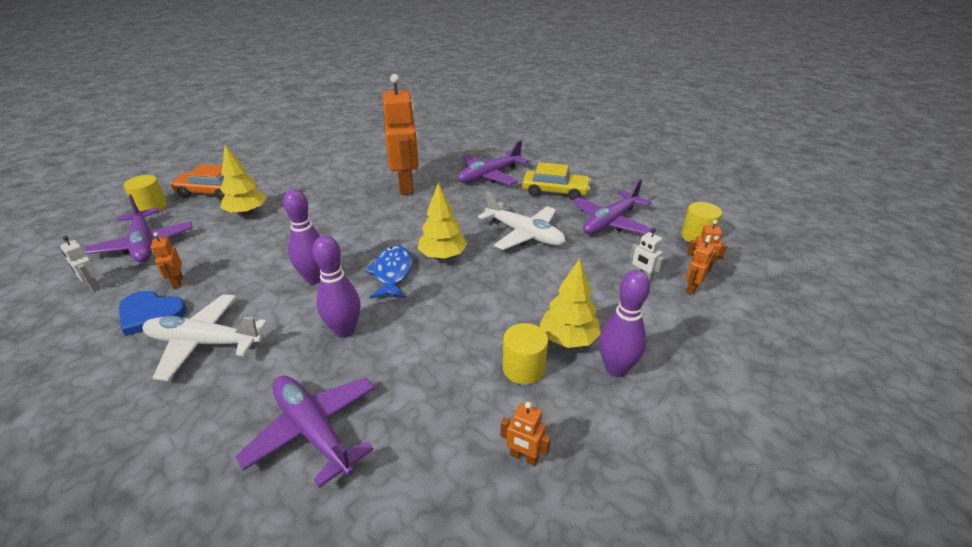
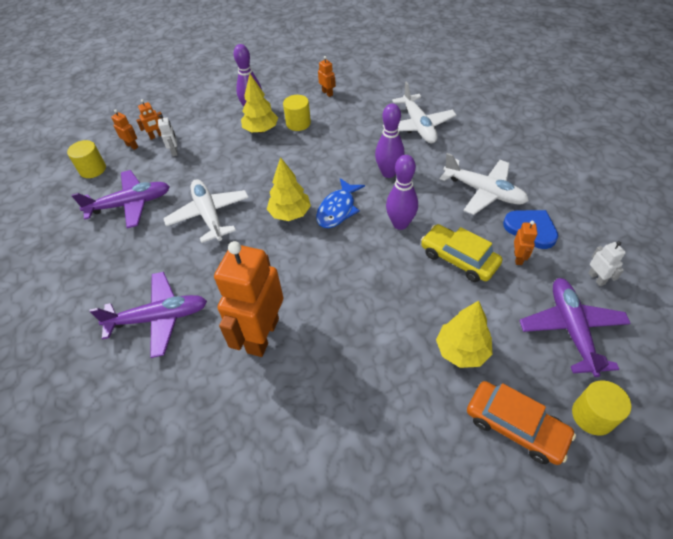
camera: 150 degrees left, 15 degrees up
(313, 431) = (418, 126): purple plane -> white plane
(555, 191) = (125, 262): yellow car -> yellow car (459, 259)

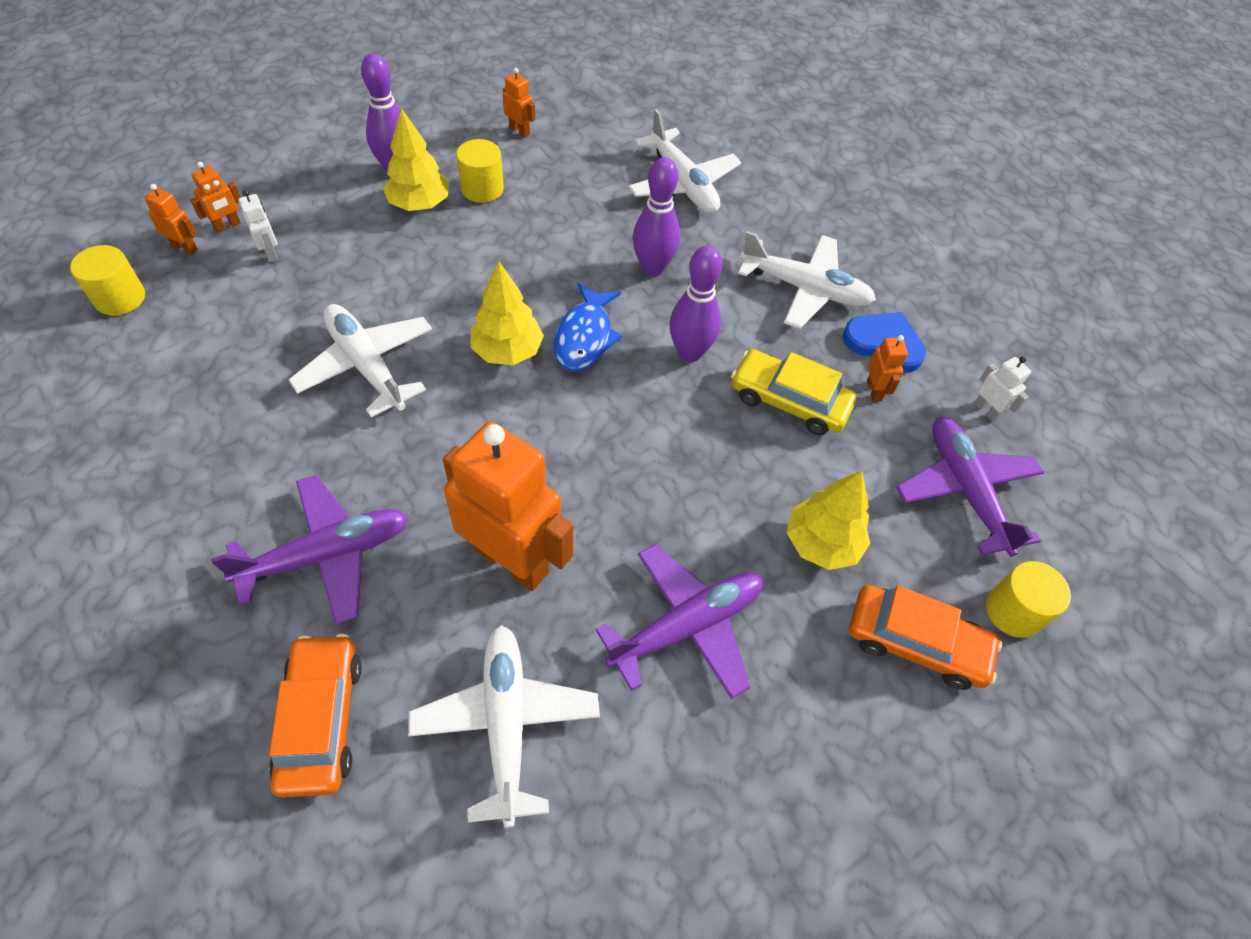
camera: 20 degrees left, 5 degrees up
(130, 204) = (215, 358): purple plane -> purple plane (686, 626)
(130, 412) = (321, 719): none -> orange car
(234, 433) = (506, 723): none -> white plane
(262, 335) = (512, 560): orange robot -> orange robot turned 120 degrees clockwise

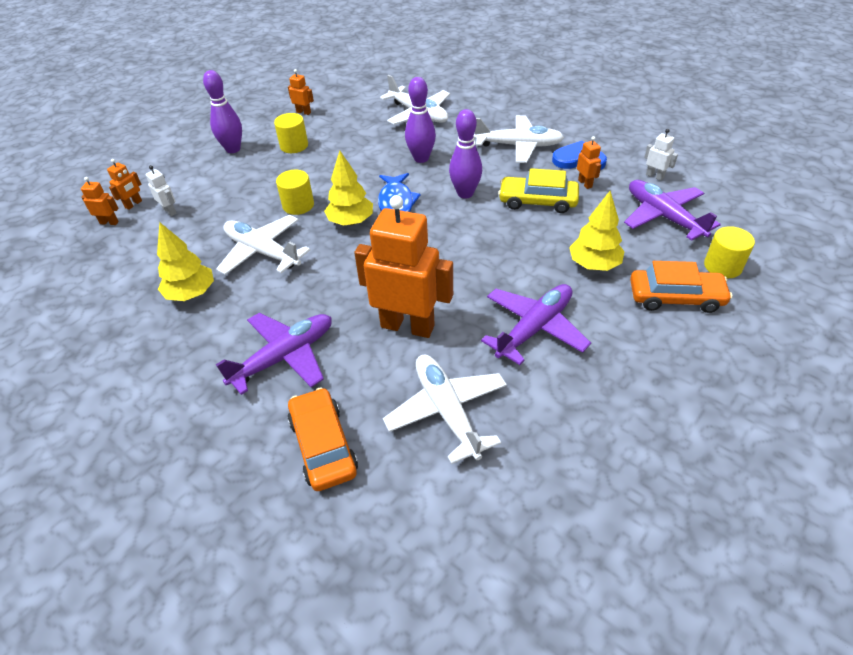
camera: 10 degrees left, 10 degrees down
(120, 298) = (76, 260): yellow cylinder -> yellow cylinder (298, 205)
(419, 204) = (257, 163): yellow tree -> yellow tree (191, 293)

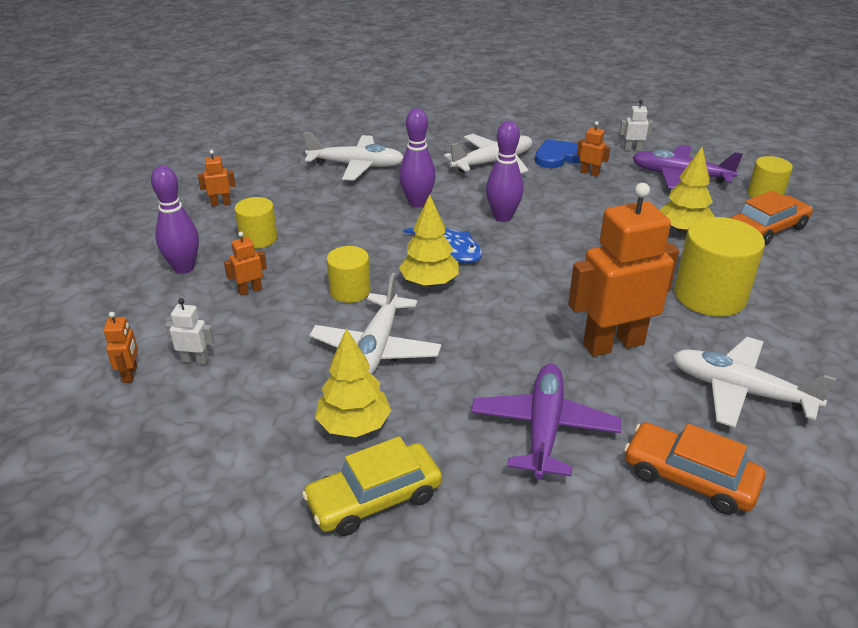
camera: 40 degrees left, 10 degrees down
(109, 222) = (124, 407): orange robot -> orange robot (250, 290)
(262, 252) = (376, 349): white plane -> white plane turned 75 degrees counterclockwise
(534, 328) = (710, 296): purple plane -> yellow cylinder
(538, 201) = (572, 200): yellow car -> yellow car (374, 499)

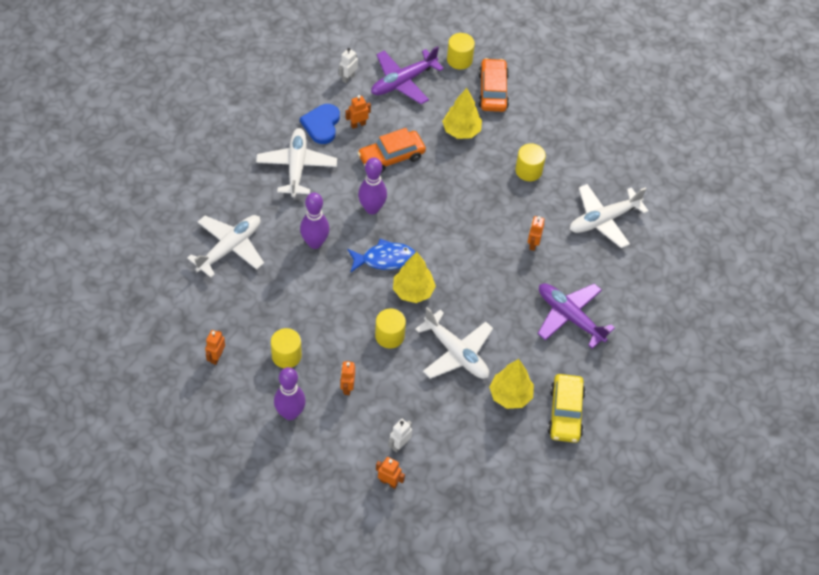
camera: 60 degrees left, 20 degrees up
(613, 344) = (533, 244): orange robot -> orange robot, size x0.42
(689, 478) = (638, 284): orange car -> orange car (391, 157)
(710, 296) = (528, 170): yellow cylinder -> yellow cylinder, size x0.58

